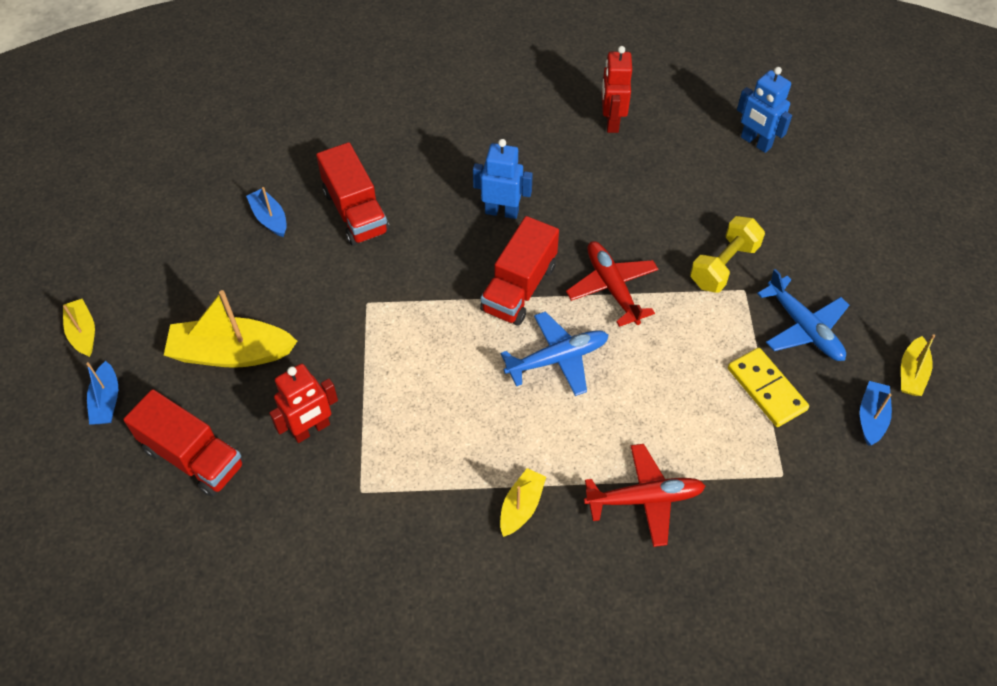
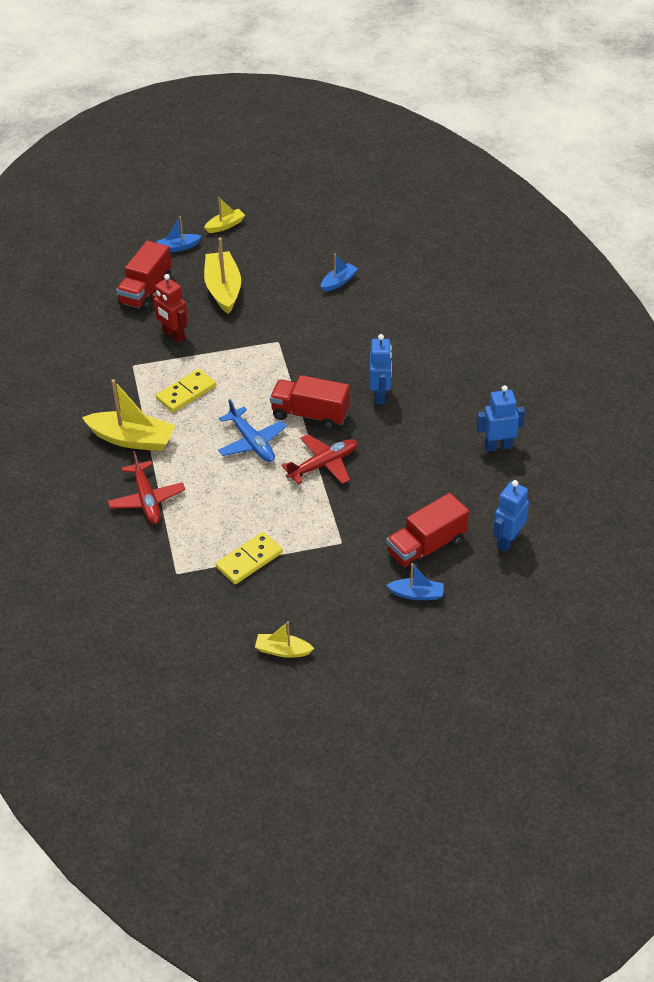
camera: 80 degrees right, 10 degrees down
(355, 212) = (357, 321): red truck -> red truck (426, 547)
(441, 426) = (186, 393): none -> yellow domino
(521, 507) = (132, 439): yellow boat -> yellow boat, size x1.83
(611, 122) = (498, 446): red robot -> blue robot
(723, 265) = (362, 528): yellow dumbbell -> none
(803, 327) = (312, 580): blue plane -> none
(871, 417) = (236, 624): blue boat -> blue boat (417, 594)

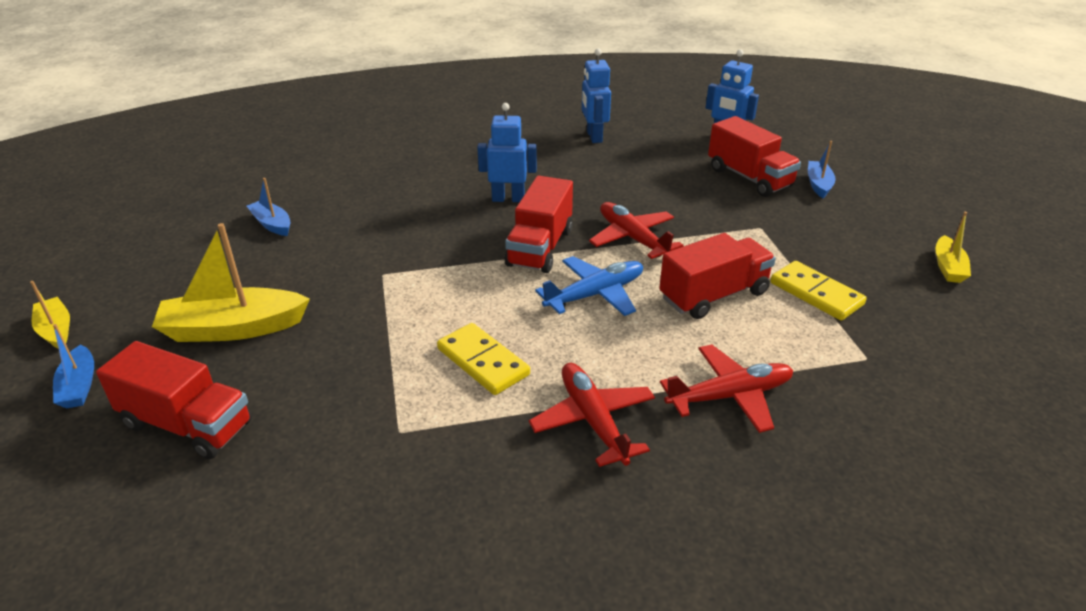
camera: 90 degrees left, 10 degrees down
(132, 439) = (593, 421): yellow boat -> red plane
(173, 335) = (332, 382): red robot -> none
(249, 503) = (713, 295): none -> red truck

